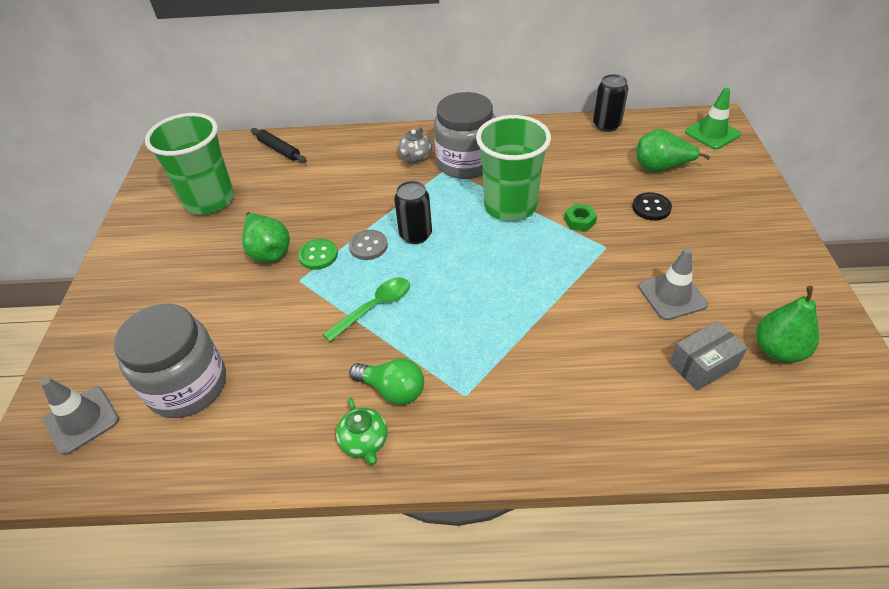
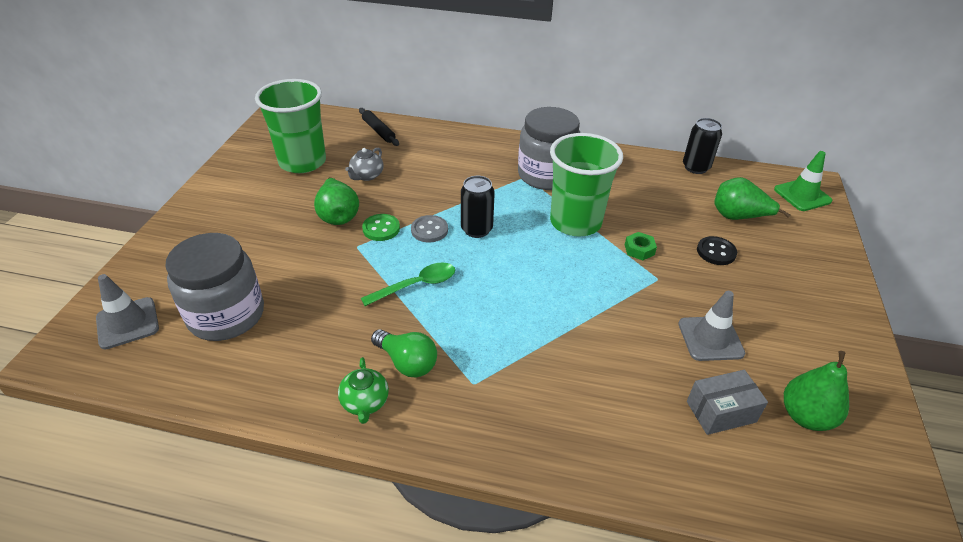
camera: 10 degrees right, 5 degrees down
(415, 157) = (500, 161): grey teapot -> grey teapot (366, 176)

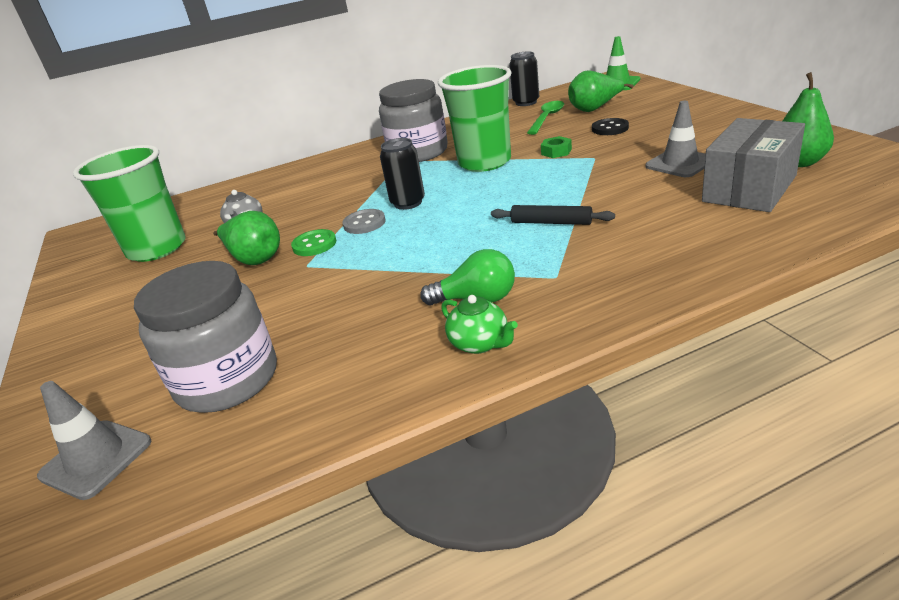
camera: 30 degrees left, 10 degrees down
(378, 131) = (215, 198): black rolling pin -> black rolling pin (551, 222)
(416, 285) = (406, 256): green spoon -> green spoon (547, 118)
(721, 412) = (749, 188): grey box -> grey box, size x1.63

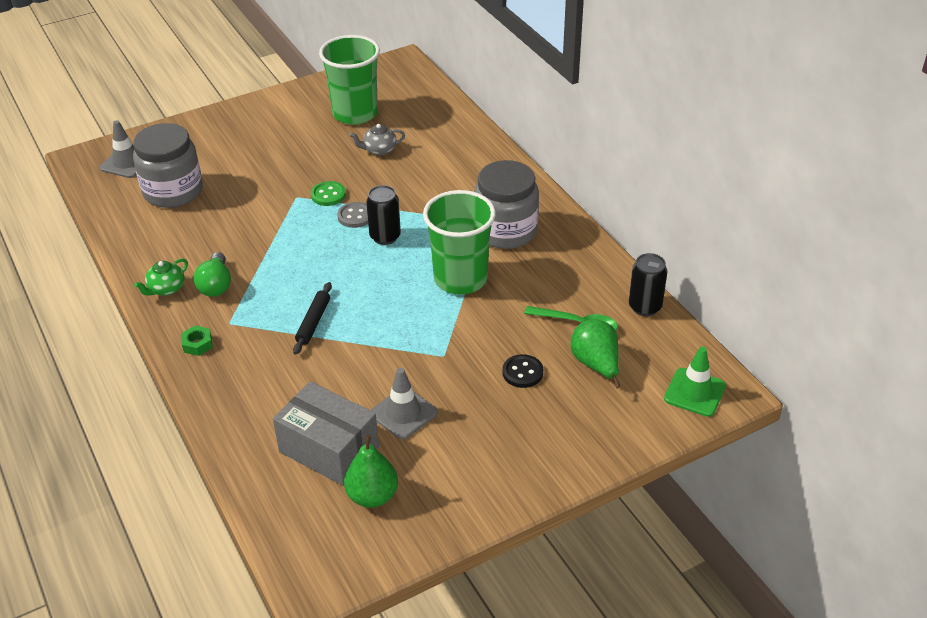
camera: 80 degrees right, 10 degrees up
(255, 259) = (317, 169): green pear -> none
(556, 152) = (469, 329): green nut -> green nut (197, 344)

